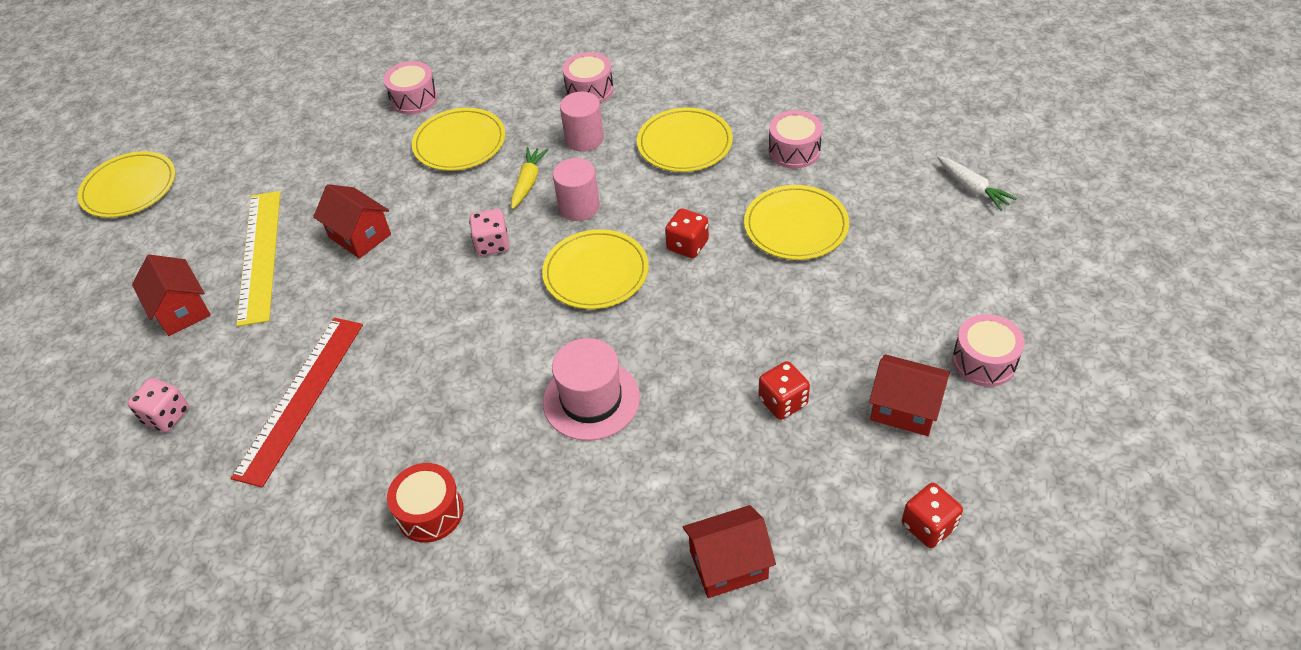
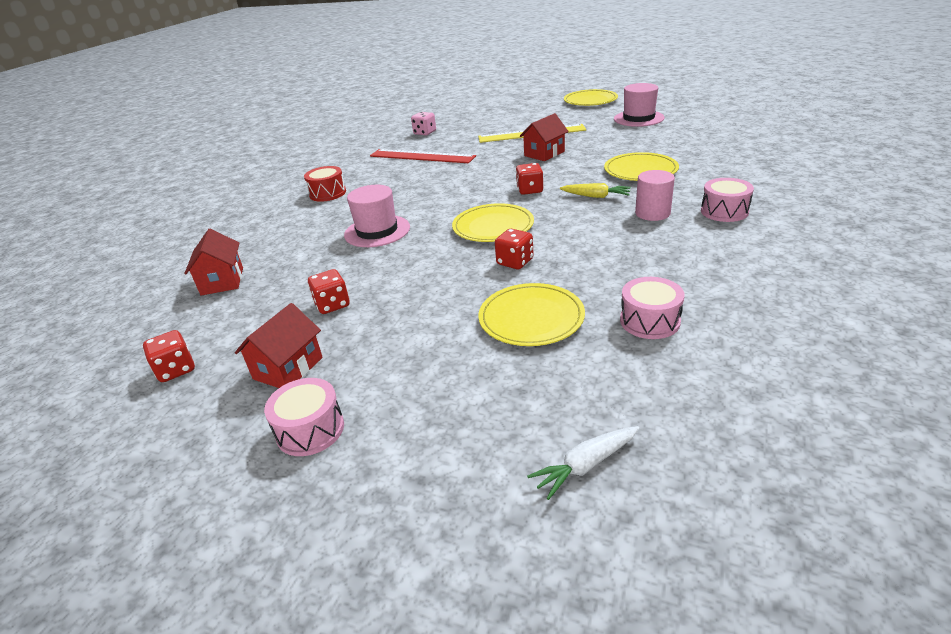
camera: 95 degrees right, 15 degrees down
(181, 310) = (494, 124): red house -> none
(258, 137) = (638, 118): none -> pink hat
(414, 99) = (690, 151): pink drum -> none
(492, 244) = (530, 190): pink dice -> red dice
(579, 207) = (566, 216): pink cylinder -> none
(684, 143) = (653, 258): yellow plate -> none

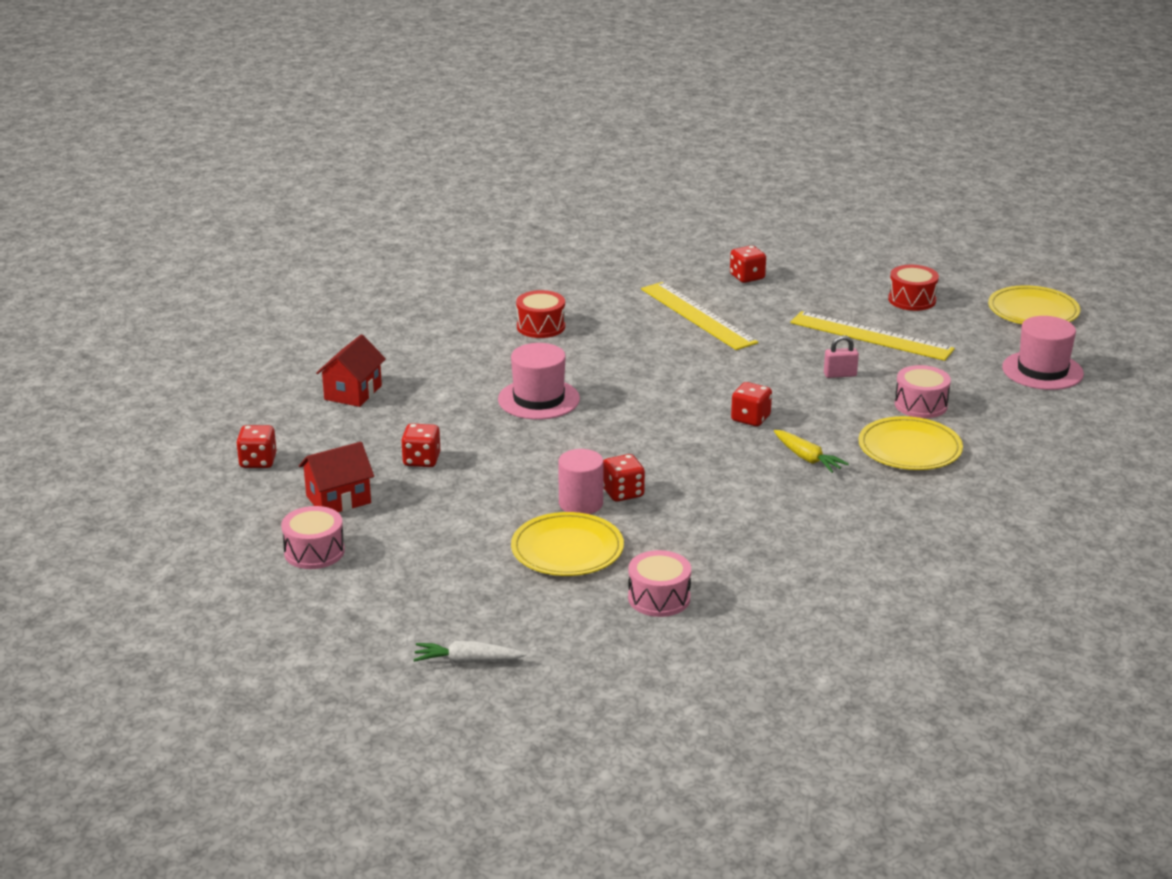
camera: 30 degrees right, 5 degrees down
(421, 156) = (697, 315): red ruler -> yellow ruler
(425, 133) = (747, 277): pink dice -> red dice
(493, 226) = (654, 445): yellow plate -> none
(526, 114) = (912, 300): none -> red drum
(544, 153) = (840, 375): red house -> pink padlock
(652, 213) = (832, 505): pink cylinder -> pink cylinder (581, 503)
(724, 211) = (908, 537): pink drum -> pink drum (921, 405)

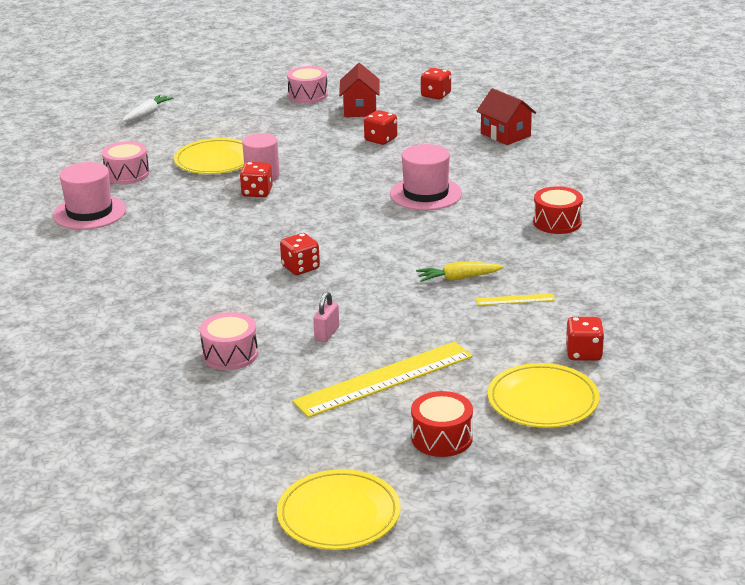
camera: 120 degrees right, 0 degrees up
(697, 315) = (515, 299): yellow ruler -> yellow ruler, size x0.44
(807, 458) = (214, 272): yellow carrot -> yellow carrot (458, 278)
(909, 448) = (172, 321): yellow plate -> yellow plate (543, 400)
(1042, 371) = (210, 453): pink hat -> pink hat (89, 212)

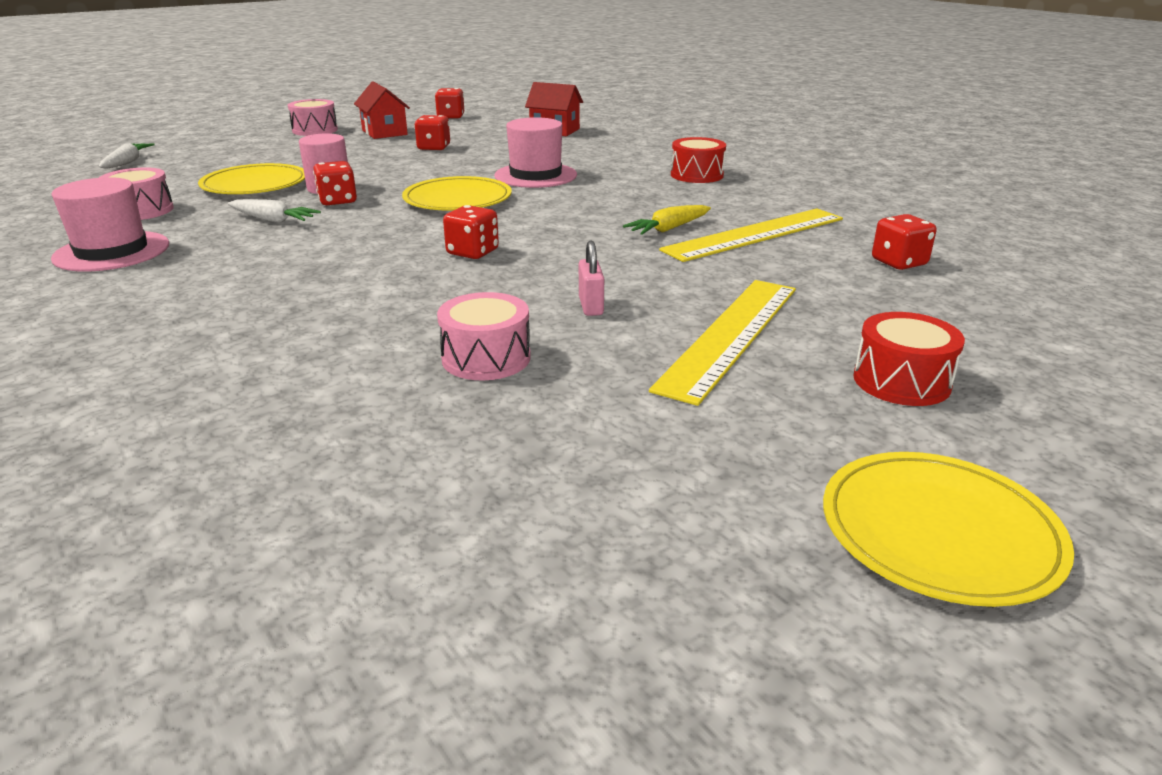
camera: 30 degrees left, 0 degrees up
(201, 204) = (273, 220): none -> white carrot
(515, 299) = (755, 234): yellow ruler -> yellow ruler, size x2.27
(543, 400) = (937, 312): yellow plate -> yellow plate (457, 199)

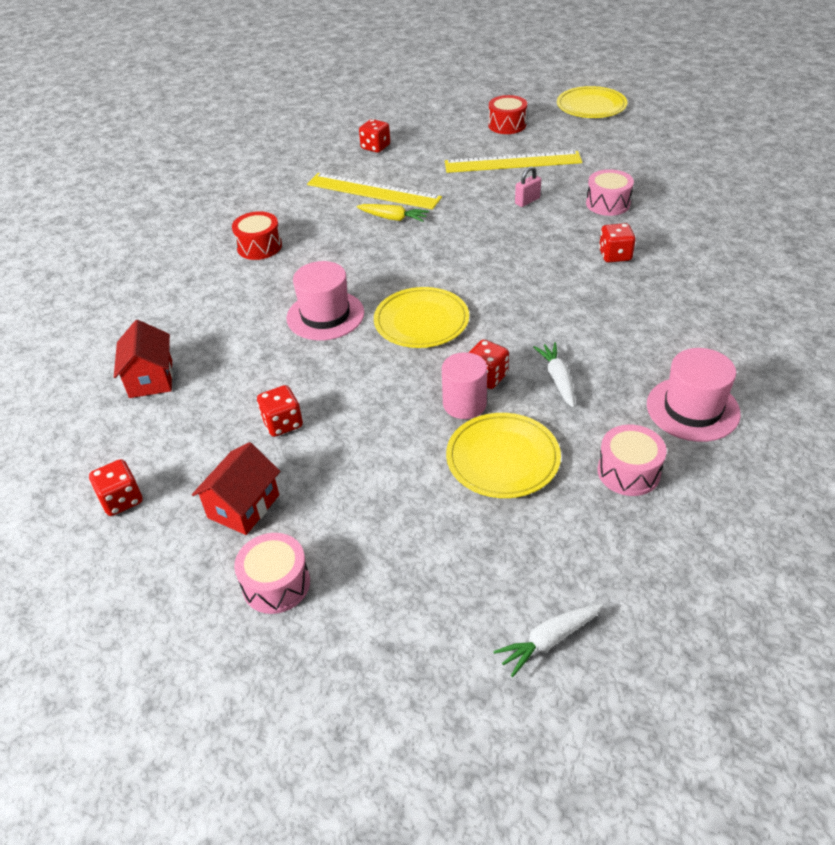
camera: 120 degrees left, 15 degrees up
(472, 252) = (507, 264): red dice -> red dice (615, 255)

